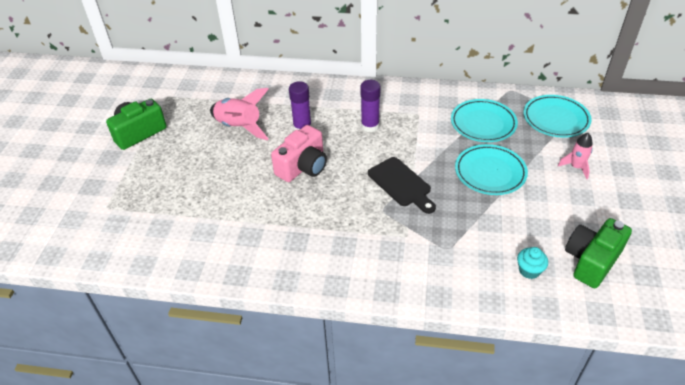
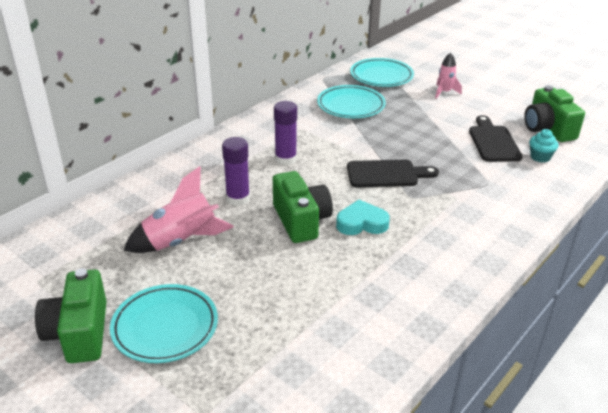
camera: 60 degrees left, 10 degrees down
(303, 166) = (301, 221): pink camera -> green camera
(325, 197) = (361, 223): none -> turquoise heart
(490, 172) = (415, 127): turquoise plate -> turquoise plate (165, 327)
(521, 229) = (493, 142): none -> black cutting board

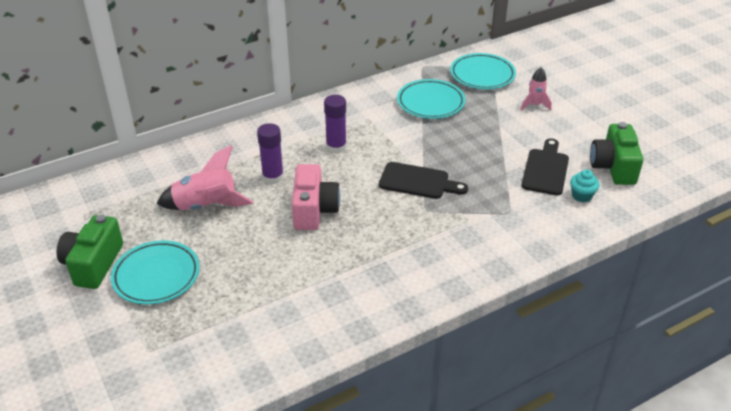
camera: 20 degrees right, 5 degrees up
(301, 221) = (314, 210): green camera -> pink camera
(361, 223) = (365, 224): turquoise heart -> none

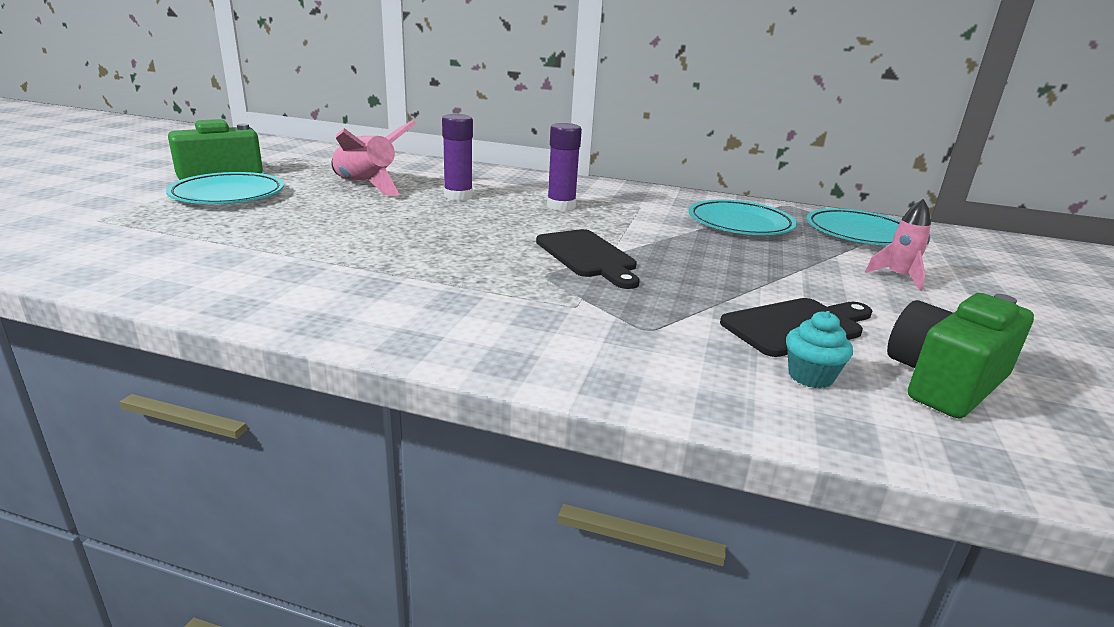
camera: 45 degrees right, 15 degrees down
(314, 210) = (436, 224): pink camera -> none

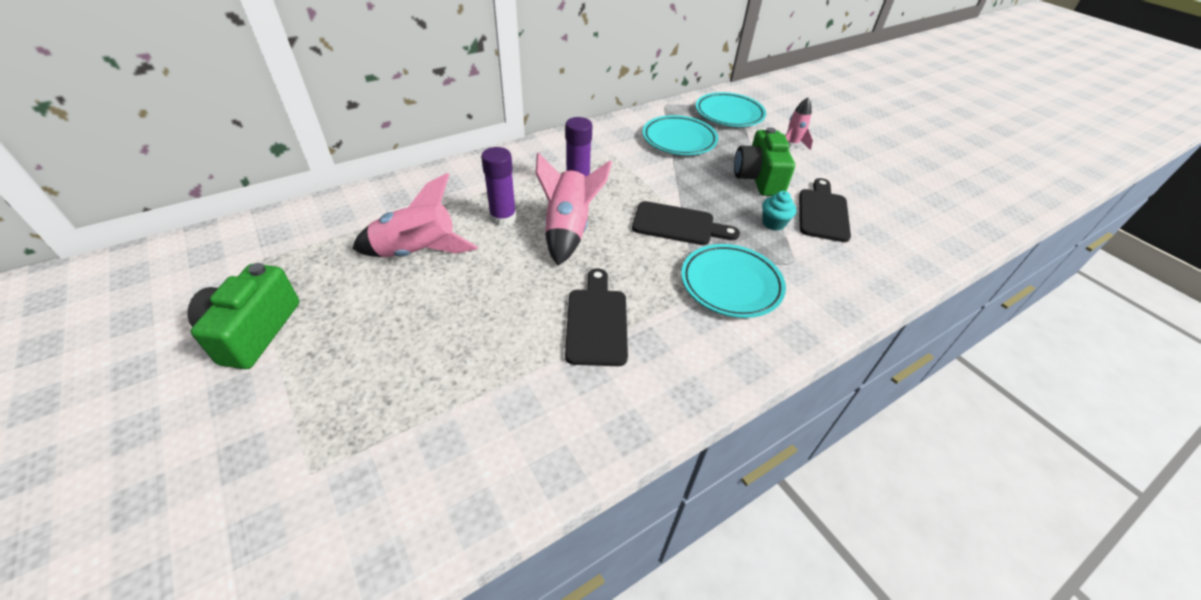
camera: 50 degrees left, 20 degrees up
(228, 195) = (340, 348): turquoise plate -> turquoise plate (731, 284)
(372, 258) = (597, 321): none -> black cutting board
(485, 219) = (568, 230): none -> pink rocket
(810, 376) = (873, 243): turquoise cupcake -> turquoise cupcake (773, 223)
(944, 382) = (897, 210): green camera -> green camera (759, 178)

